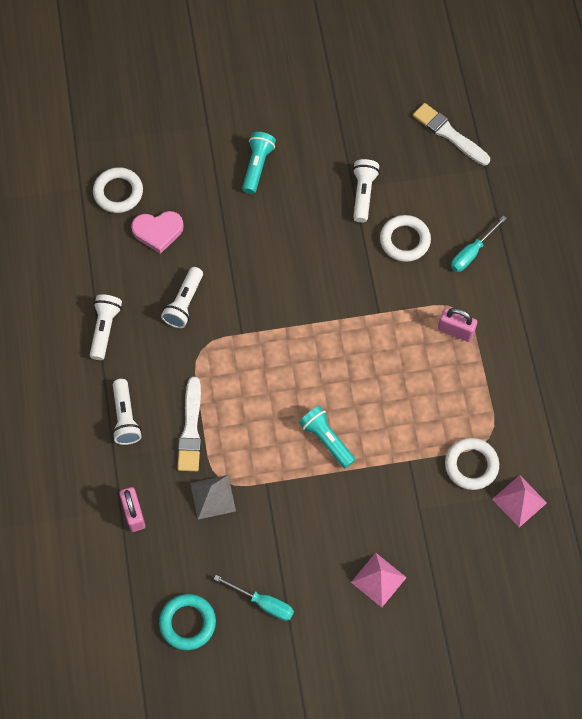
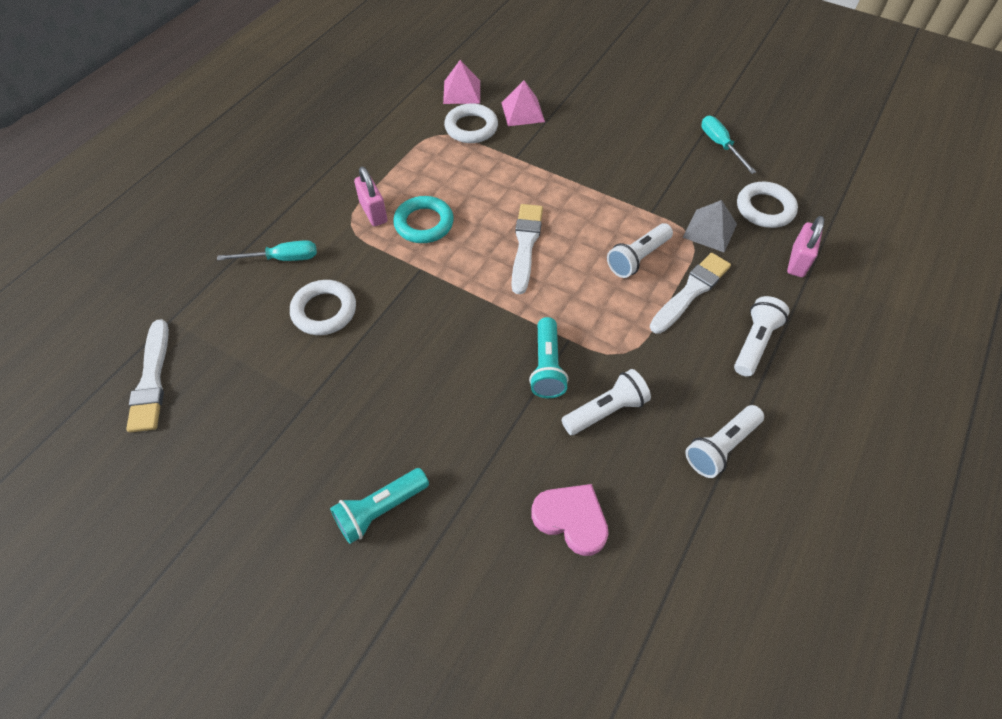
camera: 140 degrees left, 10 degrees down
(118, 192) = (583, 619): white ring -> white ring (765, 208)
(187, 623) = (796, 167): turquoise ring -> turquoise ring (424, 223)
(326, 440) = (569, 209): turquoise flashlight -> turquoise flashlight (547, 366)
(329, 383) = (525, 245): none -> white brush
(363, 194) = (307, 385): white flashlight -> white flashlight (637, 258)
(378, 580) = (614, 110): pink pyramid -> pink pyramid (523, 112)

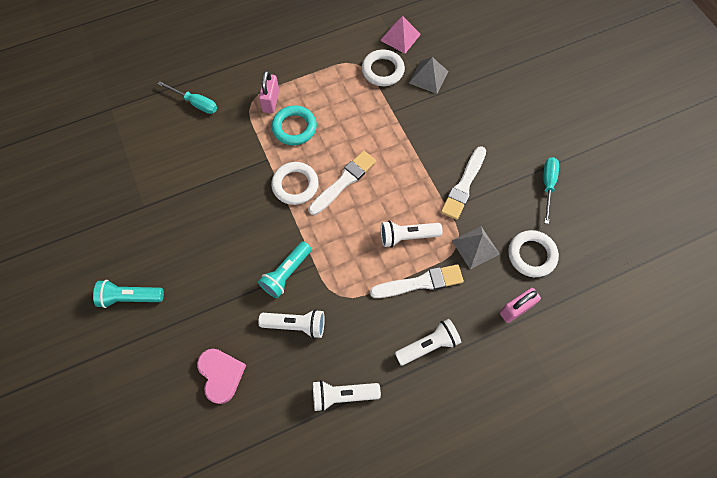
camera: 35 degrees right, 10 degrees up
(152, 379) = (77, 141): white brush -> white brush (464, 185)
(324, 311) = (192, 154): white ring -> white ring (295, 185)
(523, 112) = (428, 77): pink pyramid -> grey pyramid

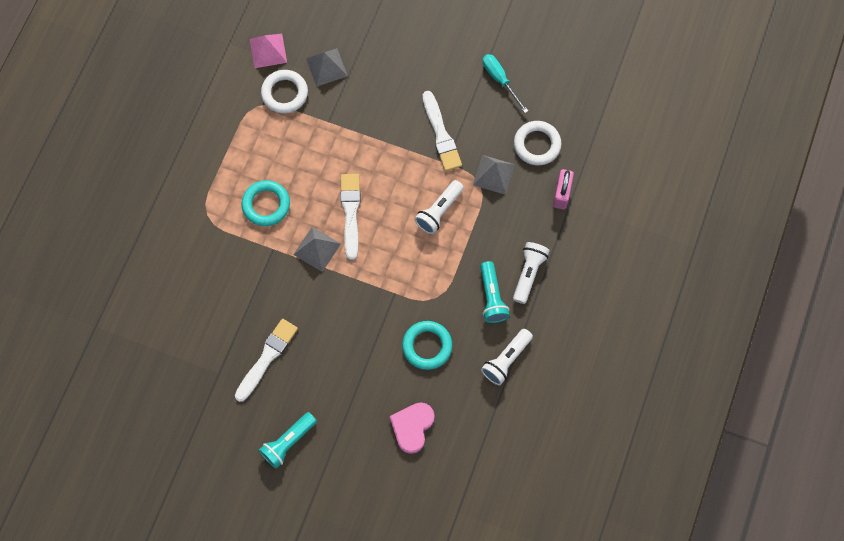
camera: 45 degrees left, 5 degrees up
(195, 103) = (162, 257): turquoise screwdriver -> none
(221, 375) = (412, 427): pink heart -> pink heart turned 90 degrees counterclockwise
(271, 101) = (223, 200): pink padlock -> none
(286, 273) = (382, 318): turquoise flashlight -> turquoise flashlight (492, 297)
(295, 185) = (317, 249): white ring -> grey pyramid
(296, 325) = (427, 346): white flashlight -> turquoise ring
(420, 283) = (481, 236): white brush -> white brush (267, 358)

